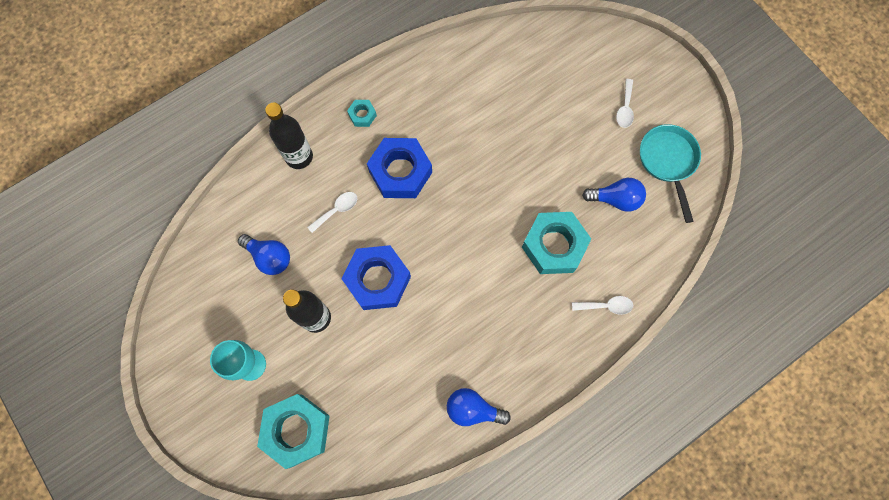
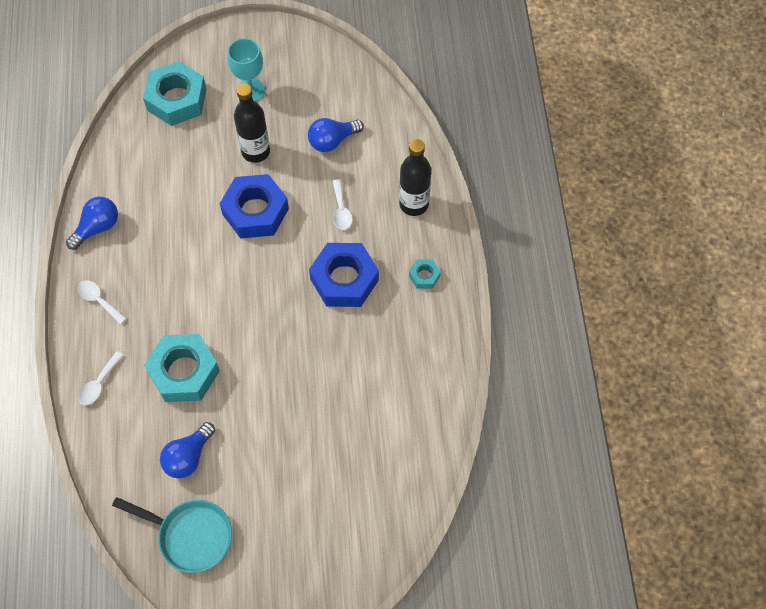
camera: 120 degrees right, 10 degrees down
(625, 108) = (275, 530): white spoon -> white spoon (99, 300)

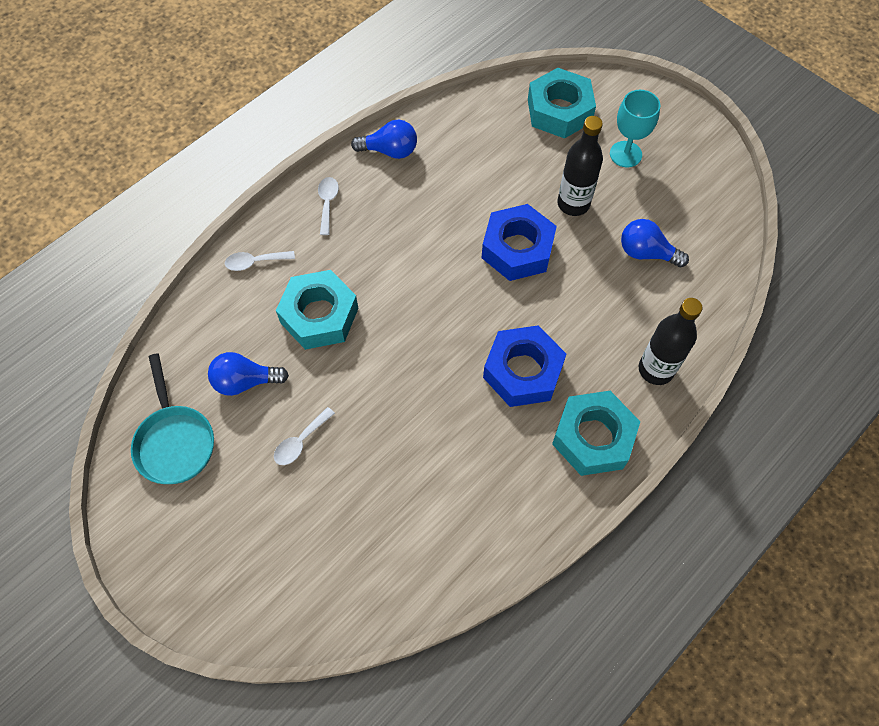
camera: 50 degrees right, 0 degrees up
(341, 210) = (587, 314): white spoon -> white spoon (300, 442)
(424, 276) = (593, 437): turquoise nut -> turquoise nut, size x2.18

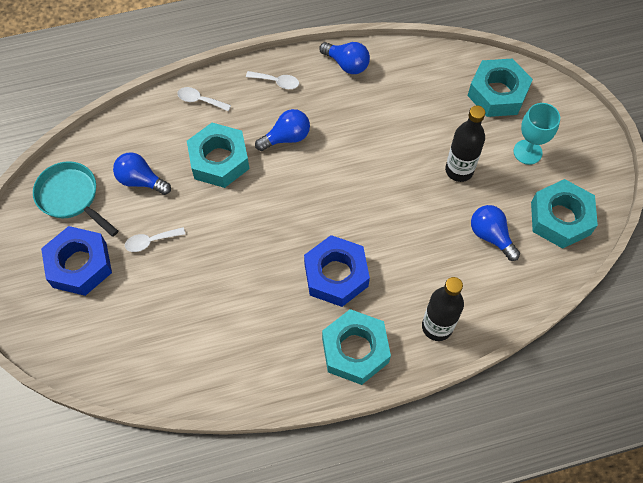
camera: 30 degrees right, 0 degrees up
(175, 441) = (71, 197): turquoise pan -> turquoise pan turned 120 degrees clockwise
(327, 203) = (277, 82): white spoon -> white spoon turned 75 degrees clockwise
(376, 256) = (286, 137): none -> blue light bulb
(517, 249) = (393, 183): blue nut -> blue nut (80, 265)
(698, 203) = (560, 218): none -> turquoise nut

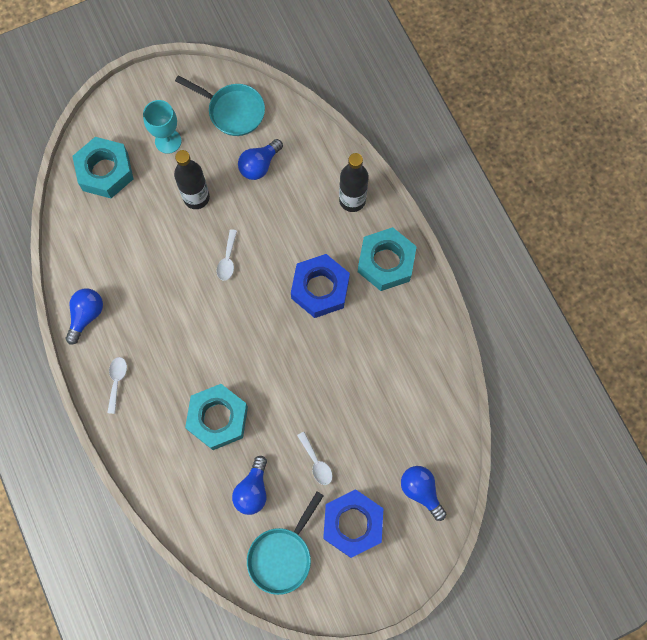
camera: 100 degrees left, 10 degrees up
(200, 100) = (149, 455): white spoon -> white spoon (227, 260)
(286, 137) = (182, 359): blue light bulb -> blue light bulb (421, 491)
(560, 218) = (232, 111): turquoise nut -> turquoise pan

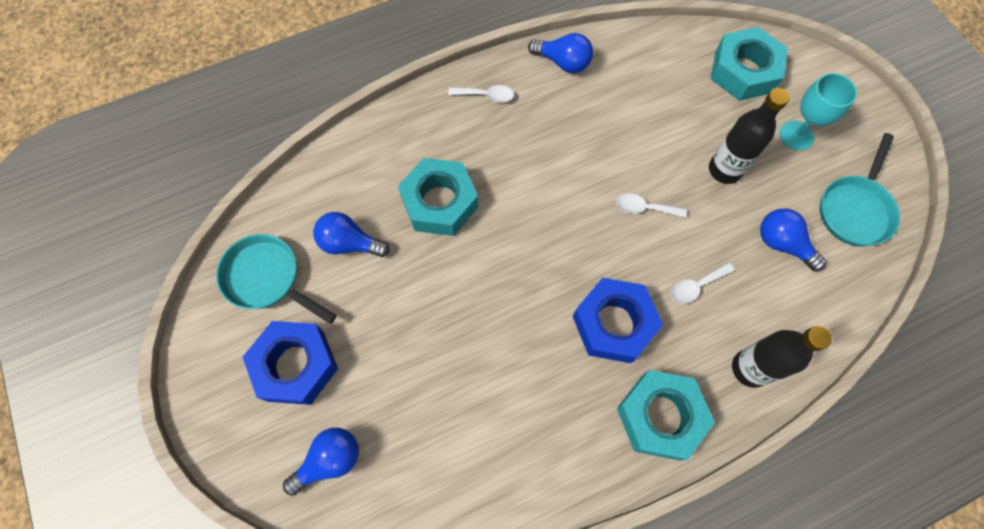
camera: 90 degrees right, 5 degrees down
(316, 463) = (378, 319): white spoon -> white spoon (696, 286)

